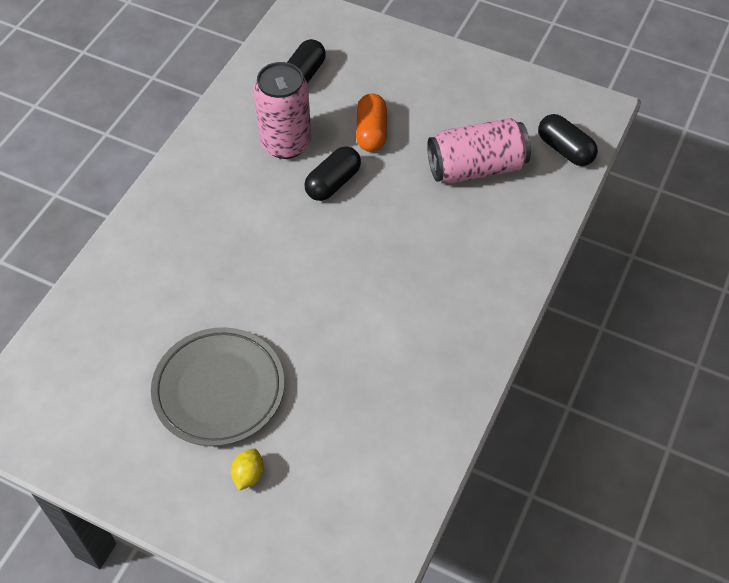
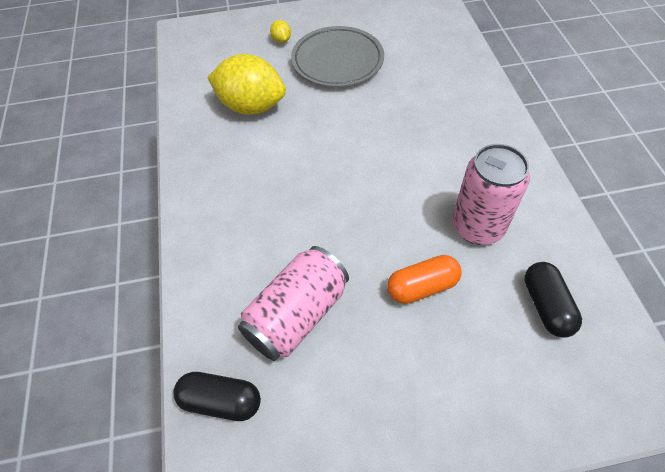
camera: 145 degrees right, 0 degrees up
(333, 183) = (404, 218): black capsule -> none
(366, 388) = (251, 106): none -> yellow lemon
(371, 132) = (422, 287): orange capsule -> orange capsule turned 75 degrees counterclockwise

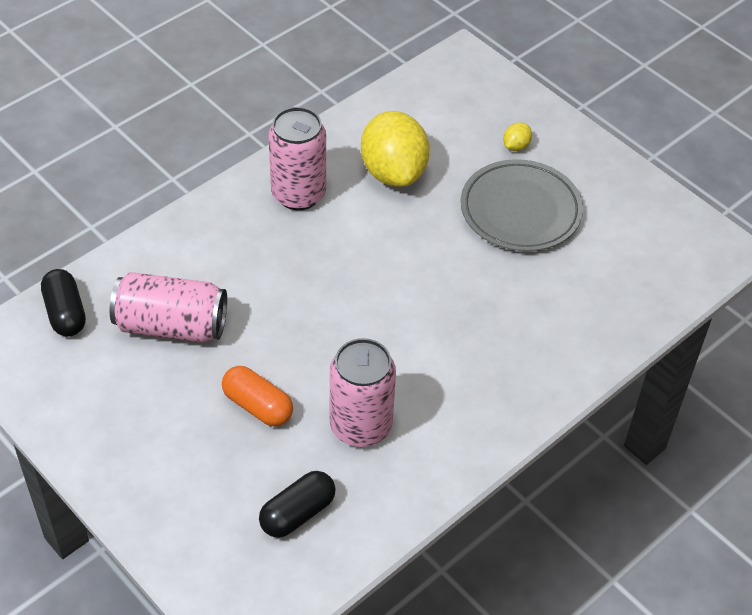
camera: 55 degrees right, 5 degrees down
(226, 168) = (298, 194): none -> pink can

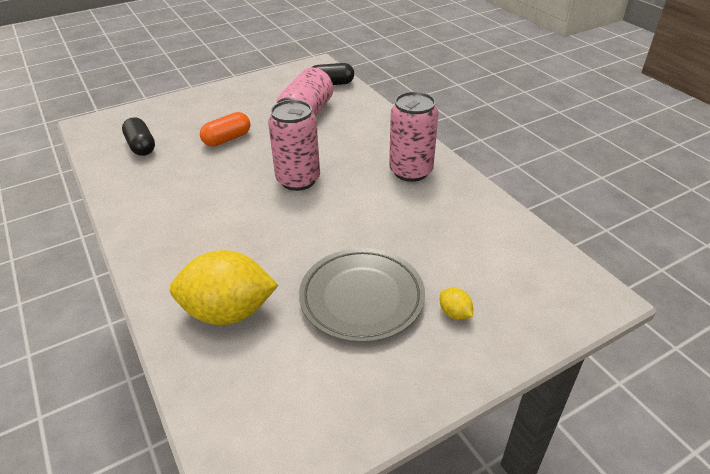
camera: 105 degrees right, 10 degrees down
(361, 426) = (185, 176): pink can -> pink can (298, 180)
(393, 172) = (428, 223): yellow lemon -> yellow lemon (228, 312)

